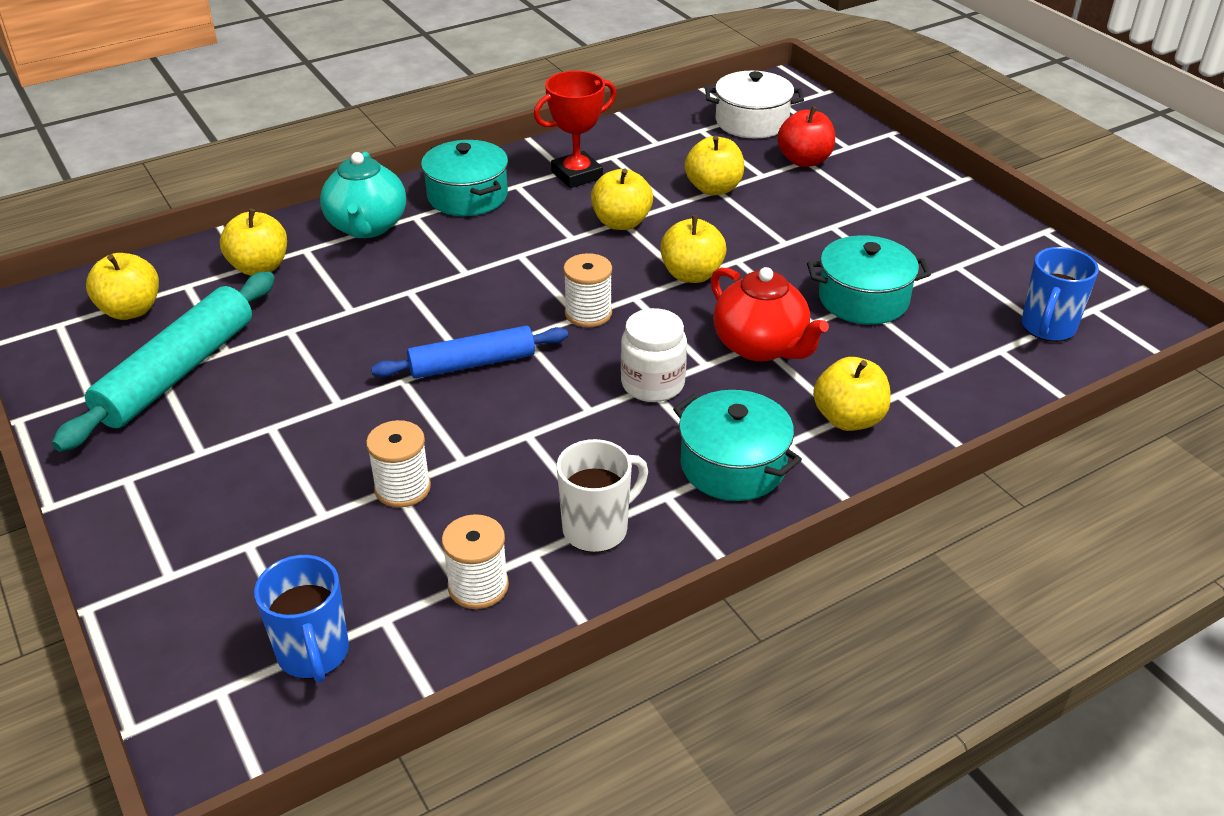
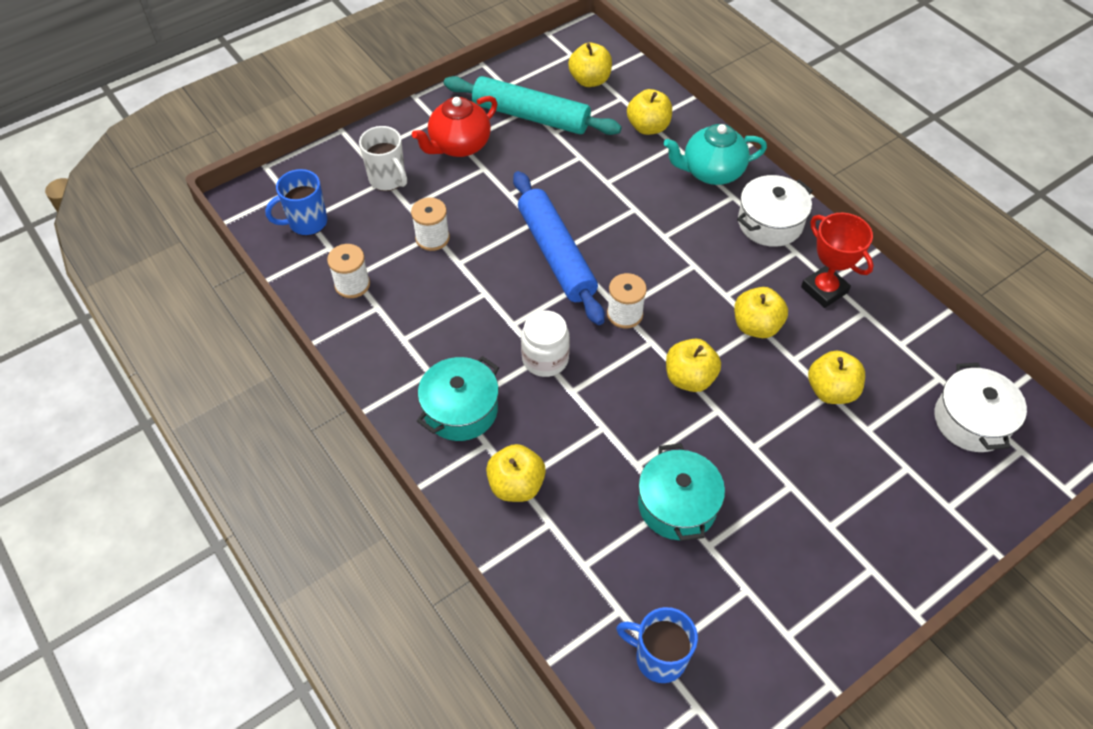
camera: 85 degrees right, 15 degrees up
(467, 196) = (770, 223): turquoise pot -> white pot
(472, 363) = (556, 254): blue rolling pin -> blue rolling pin, size x1.51
(597, 529) = (398, 337): white mug -> white mug (388, 179)
(761, 346) = (599, 427): red teapot -> red teapot (459, 146)
(804, 160) = (907, 466): red apple -> none

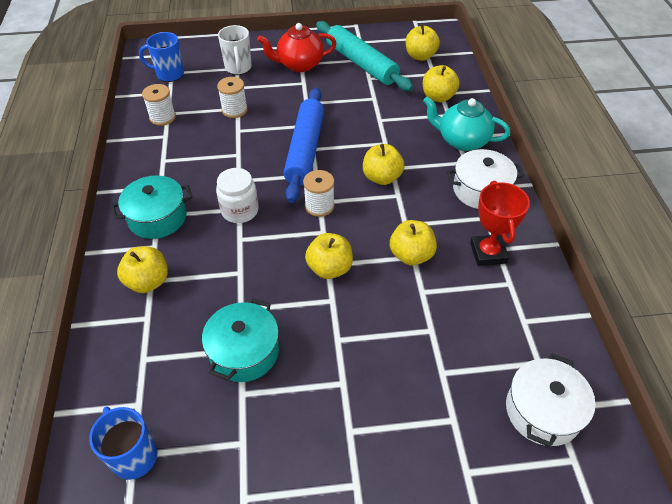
camera: 30 degrees right, 5 degrees down
(831, 391) = (434, 328): yellow apple -> yellow apple (382, 177)

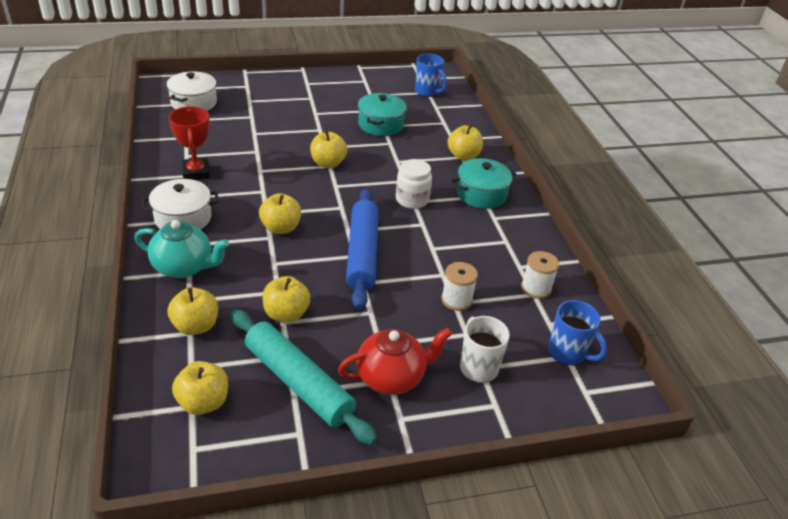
camera: 170 degrees right, 10 degrees down
(169, 74) = (567, 353): blue mug -> blue mug turned 45 degrees clockwise
(319, 206) = (341, 204): white spool -> none
(411, 255) = (261, 171): yellow apple -> yellow apple (286, 314)

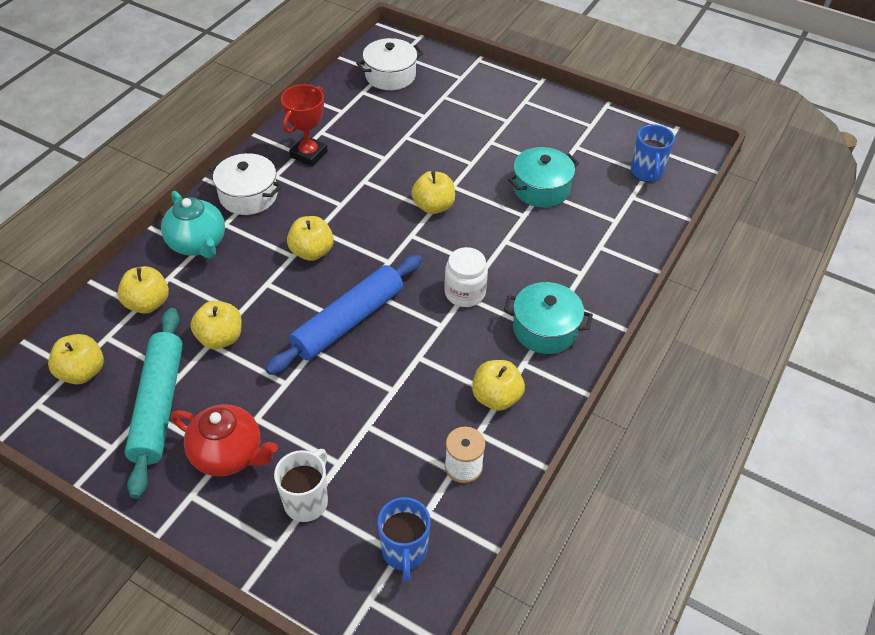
camera: 45 degrees right, 10 degrees up
(456, 300) = (372, 424): white spool -> none
(463, 156) = (584, 273): yellow apple -> yellow apple (496, 397)

